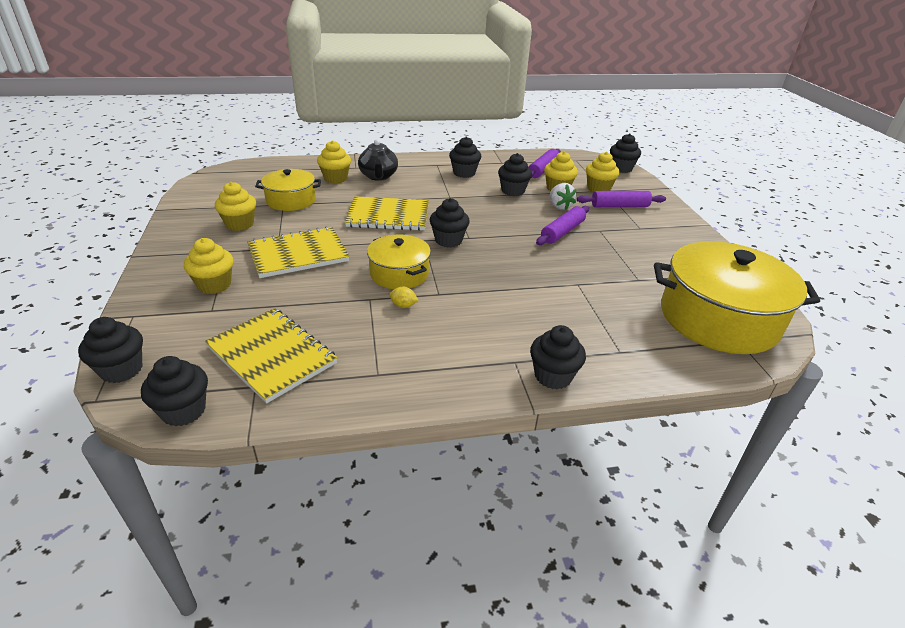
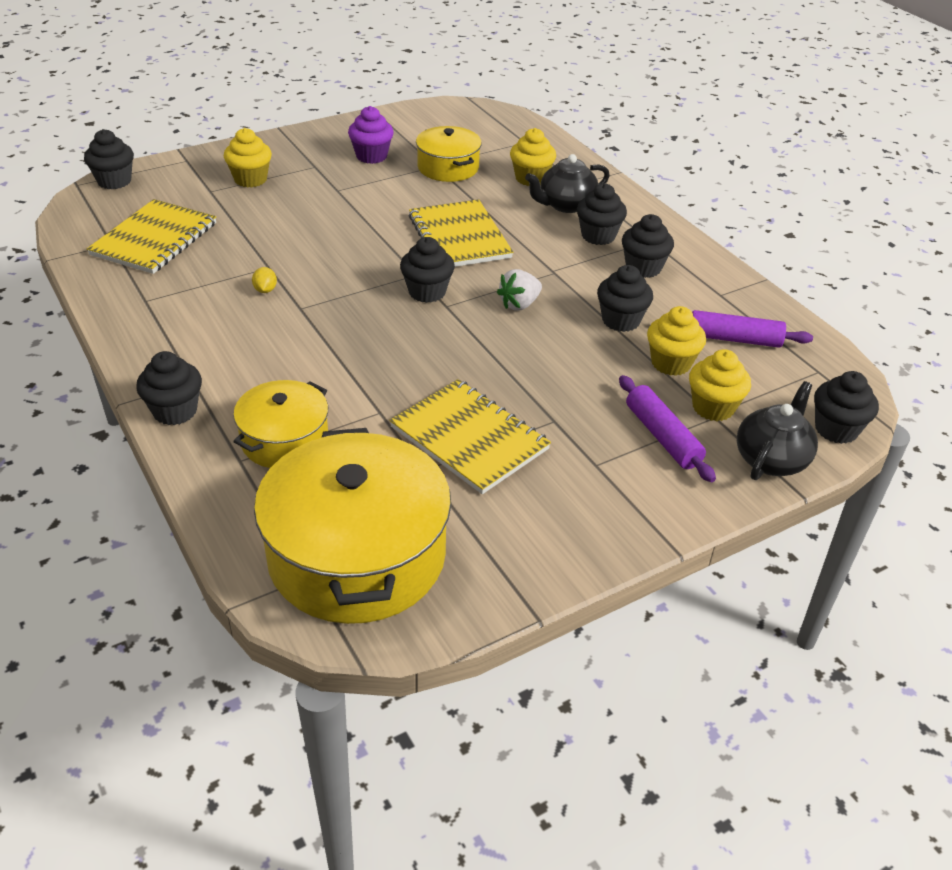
camera: 70 degrees right, 5 degrees up
(183, 411) = (73, 222): black cupcake -> black cupcake (598, 236)
(240, 224) = (371, 156): yellow cupcake -> purple cupcake
(298, 254) = (331, 204): yellow notebook -> yellow notebook (469, 438)
(399, 274) = (328, 274): yellow pot -> yellow pot (284, 440)
(559, 206) = (605, 372): white strawberry -> white strawberry (519, 304)
(562, 232) = (520, 383): purple rolling pin -> none
(641, 187) = (771, 459): none -> black teapot

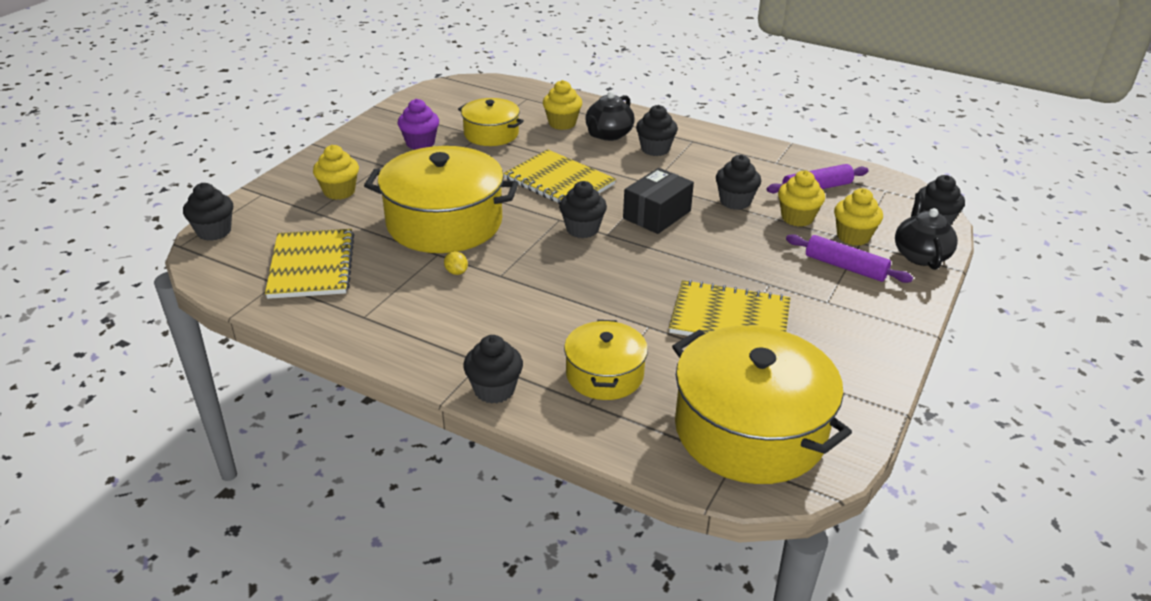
camera: 30 degrees left, 5 degrees down
(307, 240) = (444, 223): none -> yellow pot
(519, 304) = (657, 215): white strawberry -> black box
(643, 268) = (709, 161): black cupcake -> none

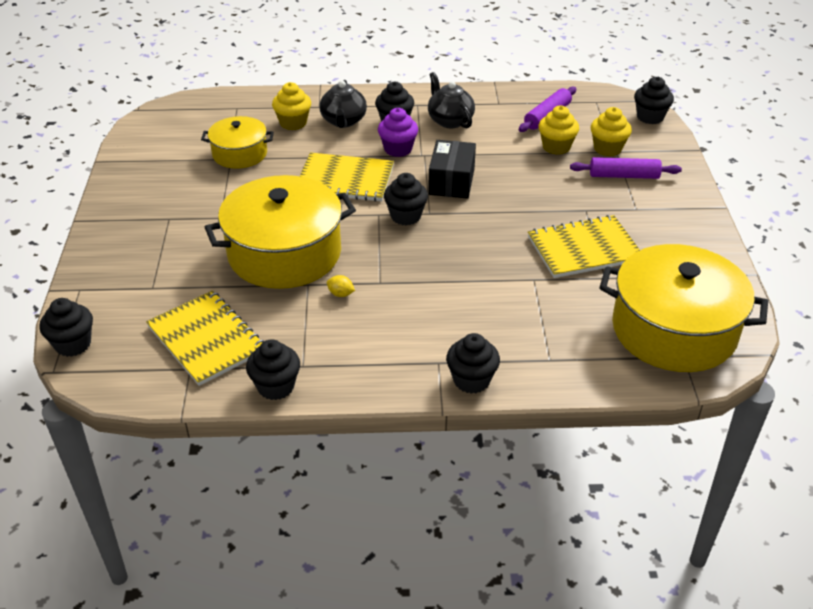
camera: 30 degrees left, 5 degrees up
(339, 191) = (155, 259): yellow cupcake -> none
(420, 143) = (183, 184): purple cupcake -> purple cupcake (398, 149)
(604, 374) = (539, 332): yellow pot -> none
(735, 201) = (499, 148): black cupcake -> black cupcake (276, 386)
(920, 255) = (663, 147): black teapot -> black teapot (449, 120)

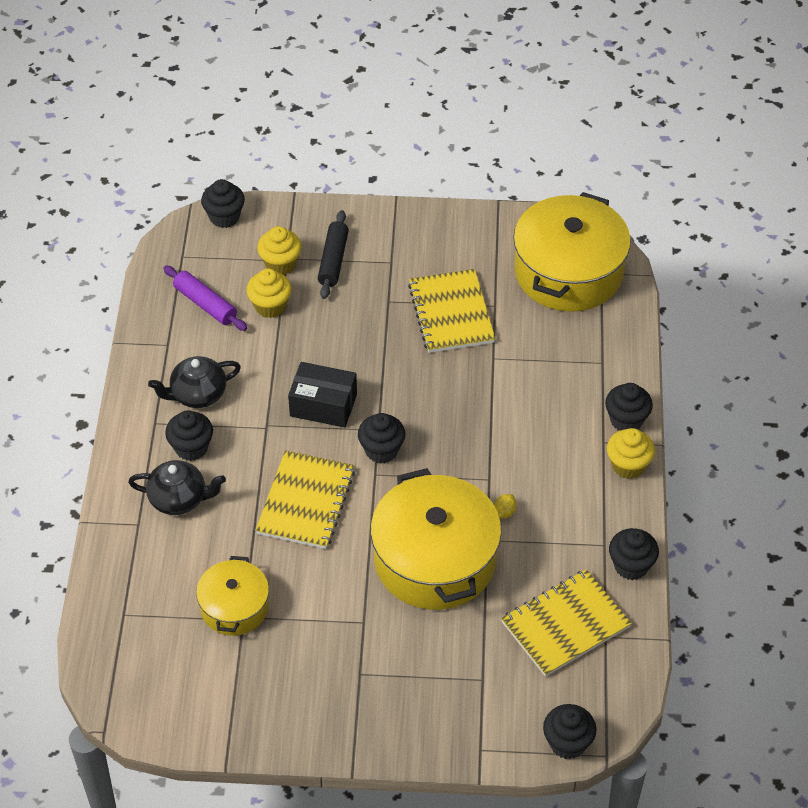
camera: 85 degrees left, 10 degrees up
(293, 123) = (173, 551): yellow cupcake -> yellow cupcake (628, 465)
(398, 149) = (251, 448): purple cupcake -> none
(624, 176) = (333, 260): purple rolling pin -> black rolling pin

